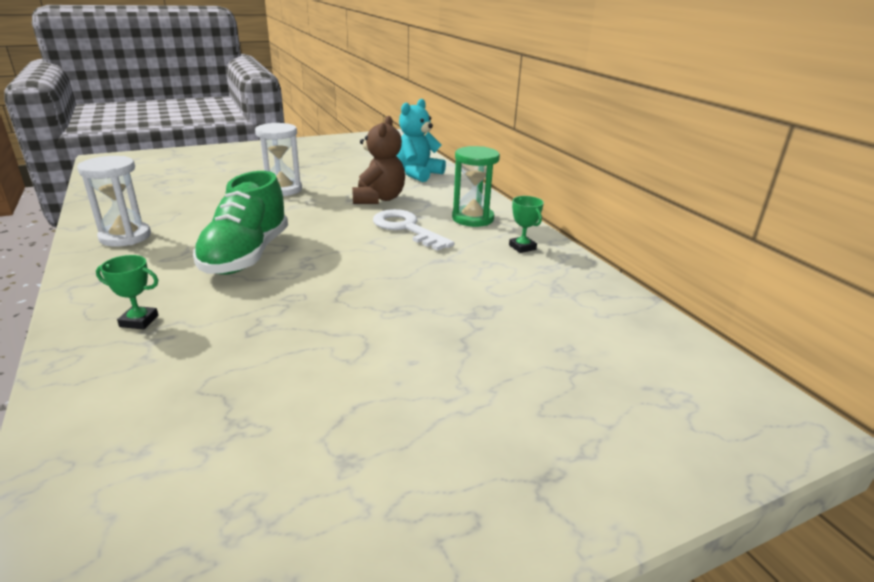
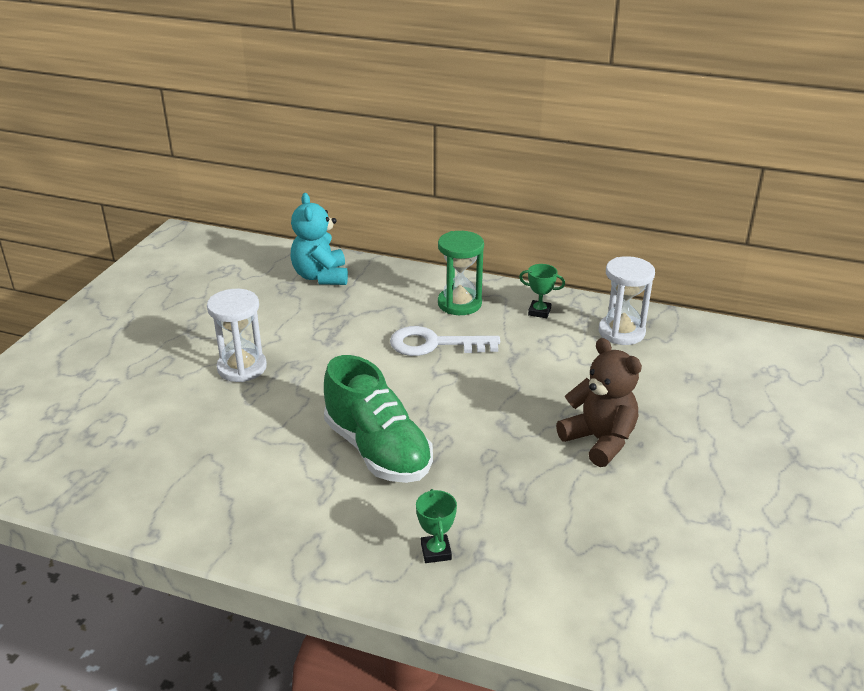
camera: 45 degrees left, 5 degrees up
(125, 237) = (229, 509): white hourglass -> white hourglass (621, 332)
(139, 321) = (436, 551): green trophy -> green trophy turned 60 degrees counterclockwise
(379, 199) = (349, 326): brown teddy bear -> brown teddy bear (599, 440)

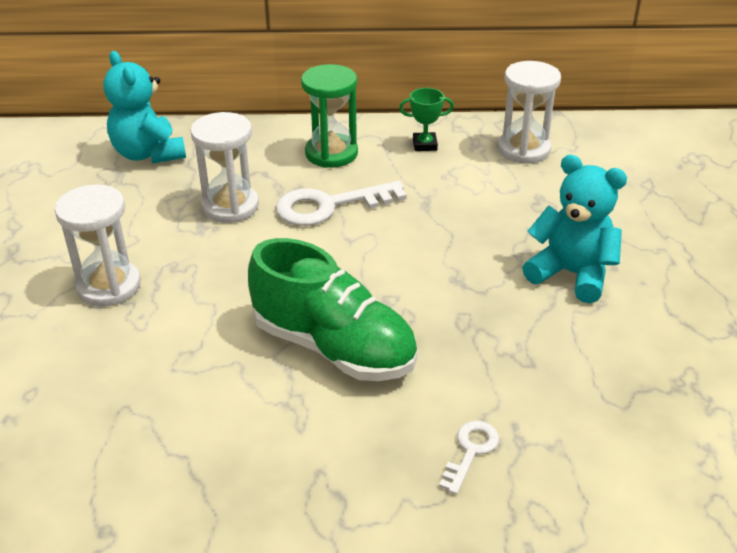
camera: 20 degrees left, 5 degrees up
(359, 328) = (230, 206): none -> white hourglass
(436, 551) = (470, 451): green trophy -> white key
(599, 440) = (571, 274): brown teddy bear -> turquoise teddy bear

